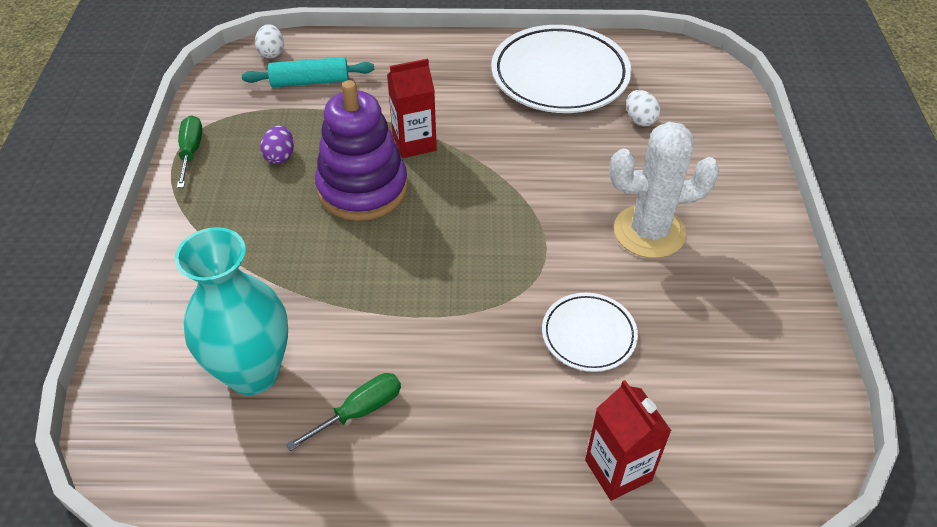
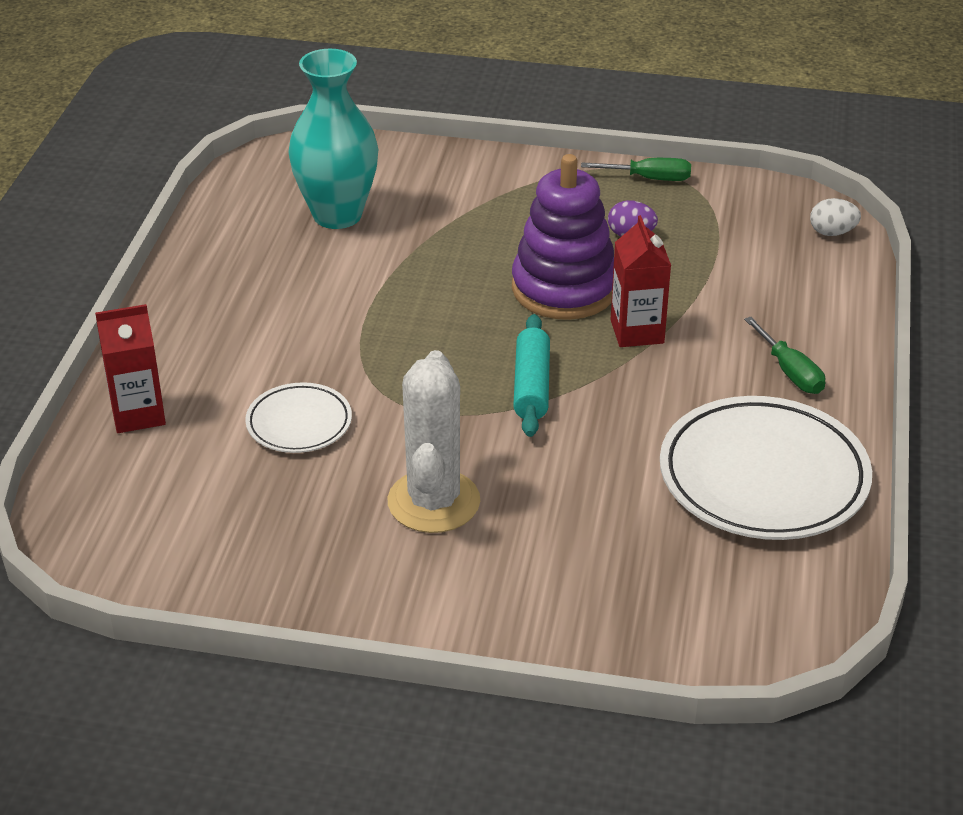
camera: 100 degrees right, 10 degrees down
(310, 81) = (769, 259): turquoise rolling pin -> turquoise rolling pin (532, 386)
(360, 411) = (270, 270): green screwdriver -> green screwdriver (790, 372)
(640, 119) = (652, 540): white egg -> none

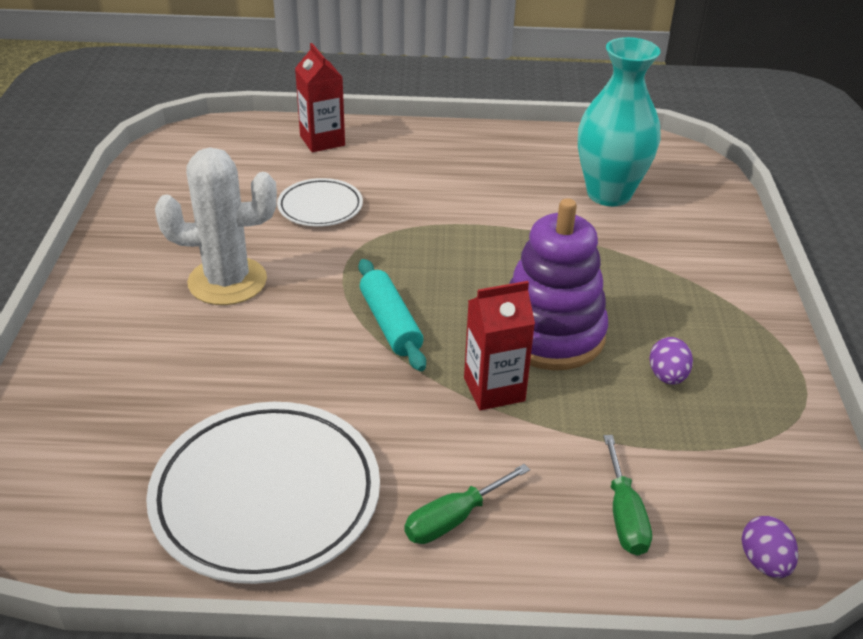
camera: 80 degrees right, 0 degrees up
(532, 386) = (390, 324): turquoise rolling pin -> turquoise rolling pin turned 75 degrees clockwise
(649, 178) = (787, 386): green screwdriver -> green screwdriver (624, 515)
(832, 232) = (764, 562): white egg -> purple egg

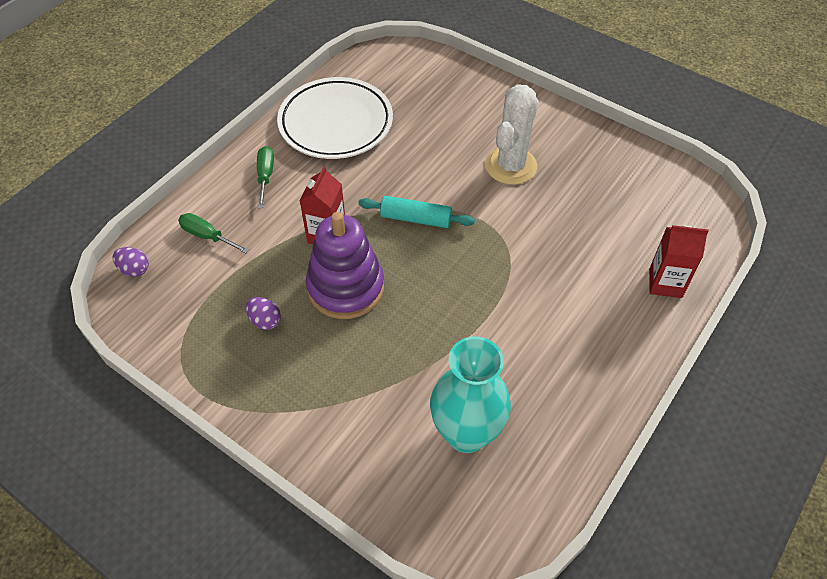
camera: 125 degrees right, 15 degrees up
(320, 207) = (566, 241): white plate -> none

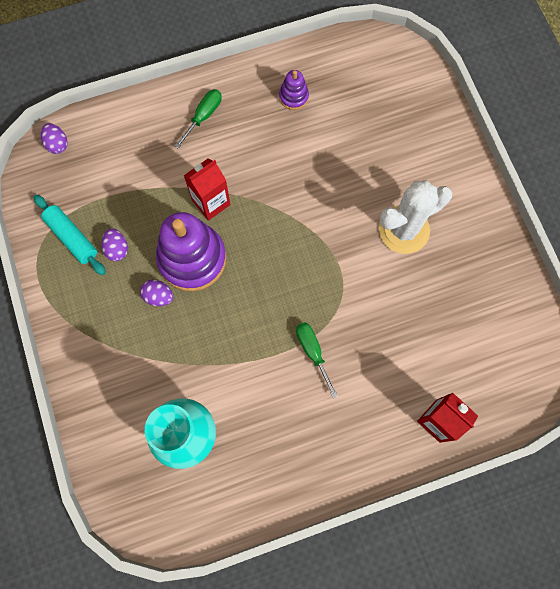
camera: 35 degrees right, 20 degrees up
(207, 236) = (125, 146): green screwdriver -> green screwdriver (312, 352)
(336, 123) = (293, 97): white plate -> purple stacking toy
(338, 335) = (158, 296): none -> purple egg
(416, 218) = (289, 231): turquoise rolling pin -> turquoise rolling pin (72, 237)

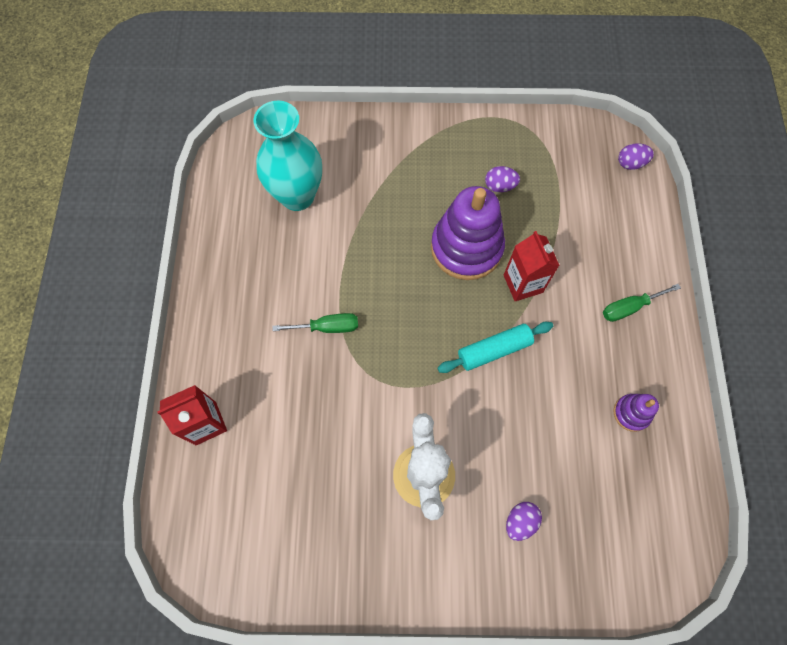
camera: 110 degrees right, 5 degrees down
(72, 237) = (524, 152): turquoise rolling pin -> turquoise rolling pin (494, 350)
(158, 296) = (438, 208): purple egg -> purple egg (520, 521)
(204, 116) = (629, 307): green screwdriver -> green screwdriver turned 105 degrees clockwise

